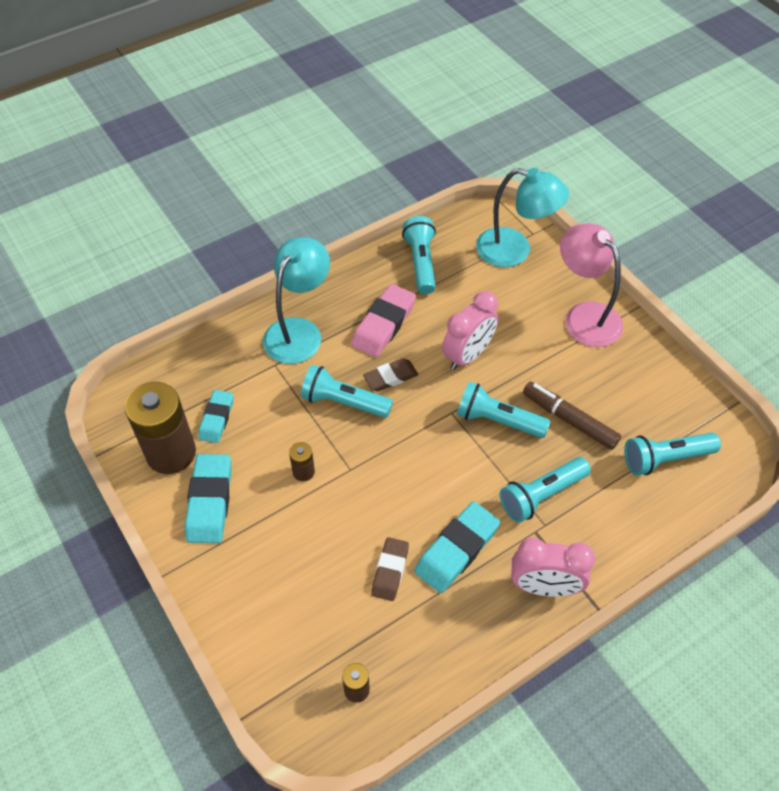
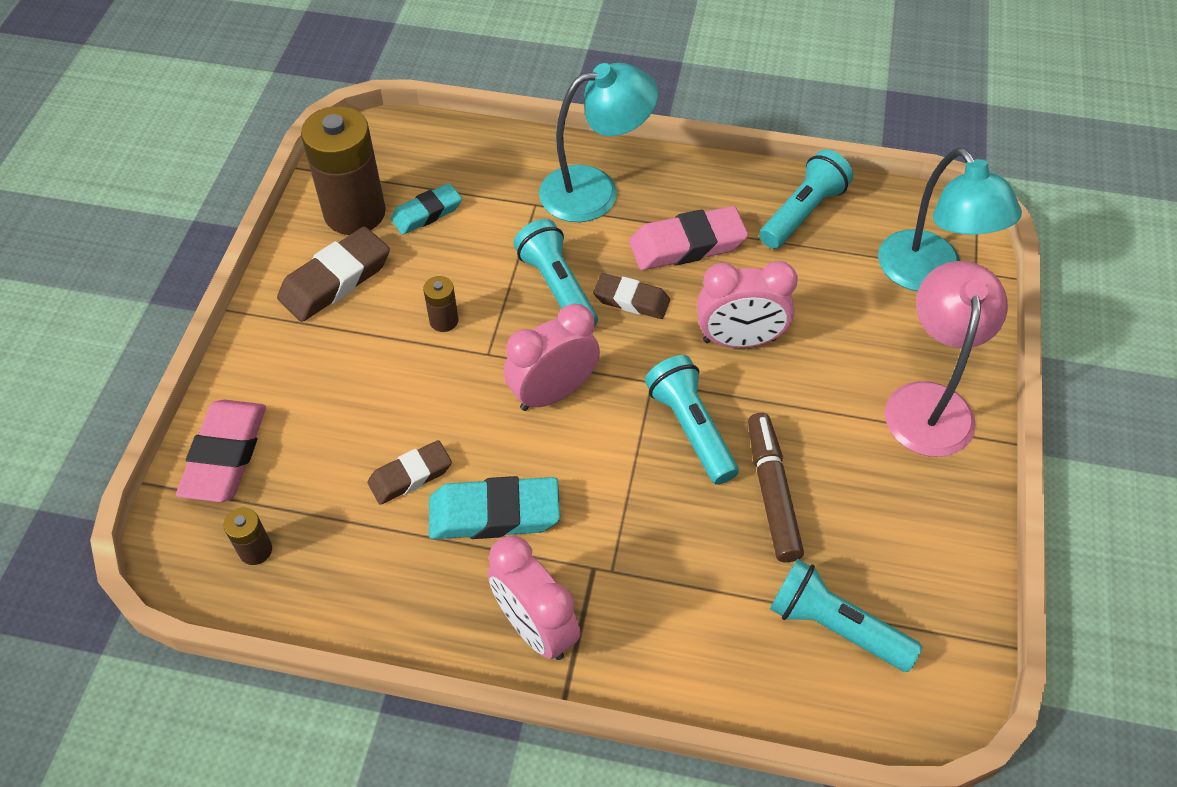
camera: 45 degrees right, 0 degrees up
(210, 502) = (335, 280): turquoise eraser -> brown eraser
(272, 657) = (225, 455): none -> pink eraser
(410, 461) = (553, 393): none -> pink clock
(541, 495) = (644, 540): turquoise flashlight -> none

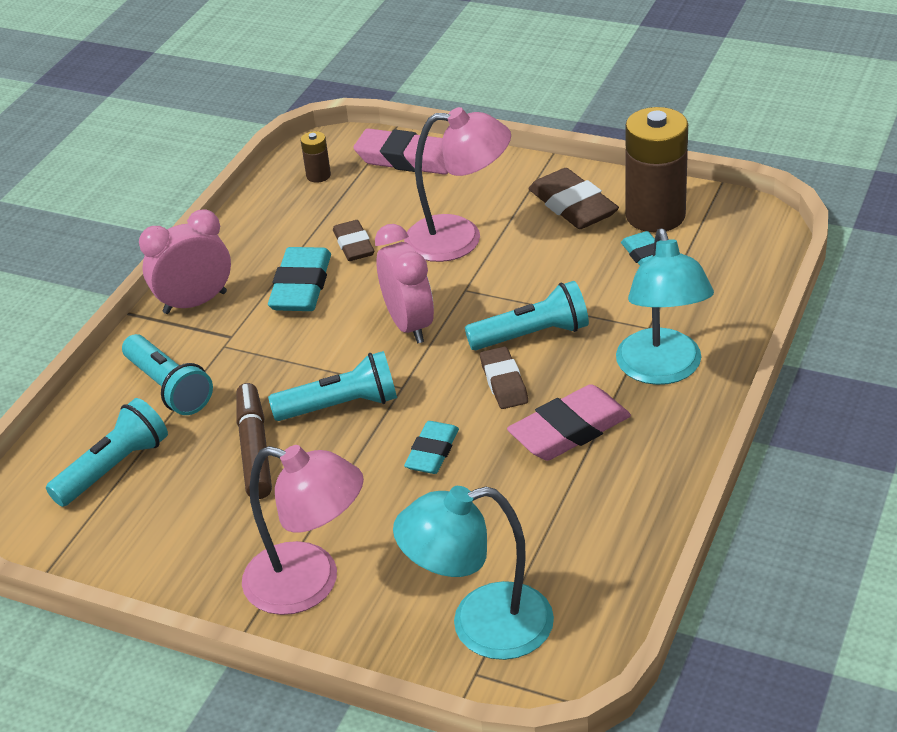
camera: 105 degrees right, 15 degrees down
(396, 372) = (459, 239): none -> pink lamp
(444, 321) = (510, 265): brown battery -> none
(631, 300) = (504, 382): brown eraser -> brown eraser turned 45 degrees counterclockwise
(687, 245) = (569, 430): pink eraser -> pink eraser turned 60 degrees clockwise
(739, 340) = (432, 452): pink clock -> turquoise eraser
(772, 492) = (254, 449): brown marker -> brown marker turned 105 degrees counterclockwise
(802, 212) = (600, 531): turquoise flashlight -> turquoise flashlight (169, 387)

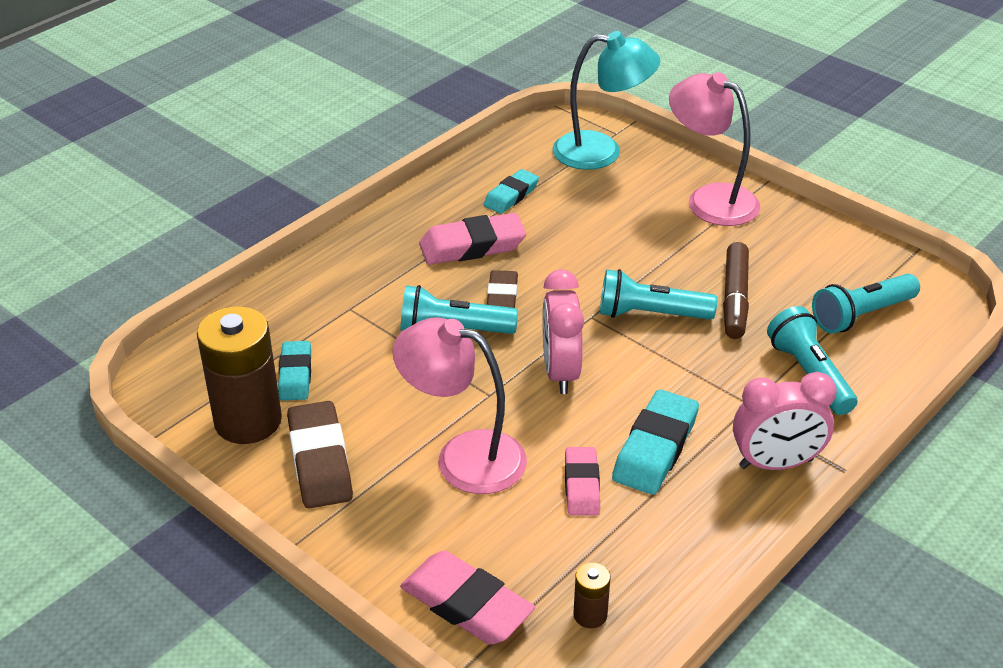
camera: 165 degrees left, 0 degrees up
(354, 245) = (582, 485): brown eraser -> pink eraser
(432, 452) = (587, 258): turquoise eraser -> turquoise eraser (511, 196)
(662, 370) = (367, 270): turquoise lamp -> none

